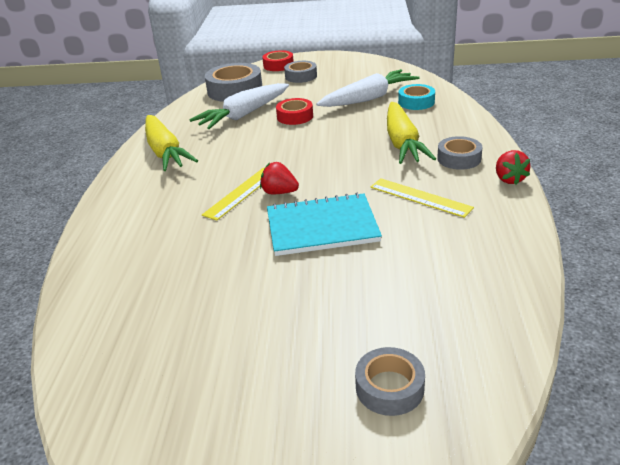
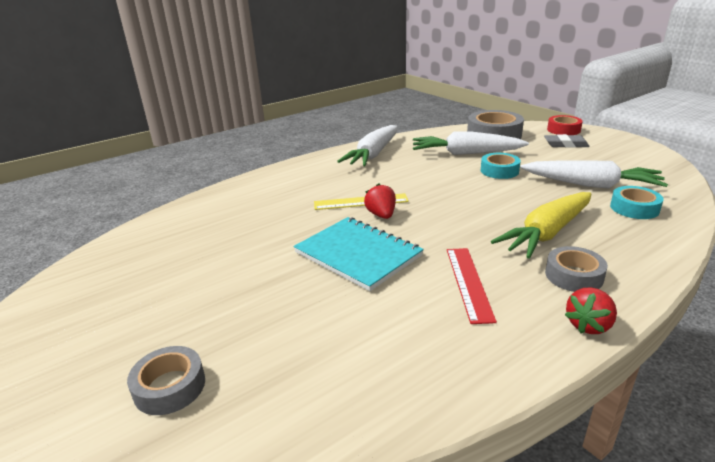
camera: 50 degrees right, 5 degrees down
(165, 151) = (373, 154): yellow carrot -> white carrot
(295, 116) = (499, 171): red tape -> turquoise tape
(301, 76) = (565, 144): grey tape -> grey eraser
(420, 197) = (468, 283): yellow ruler -> red ruler

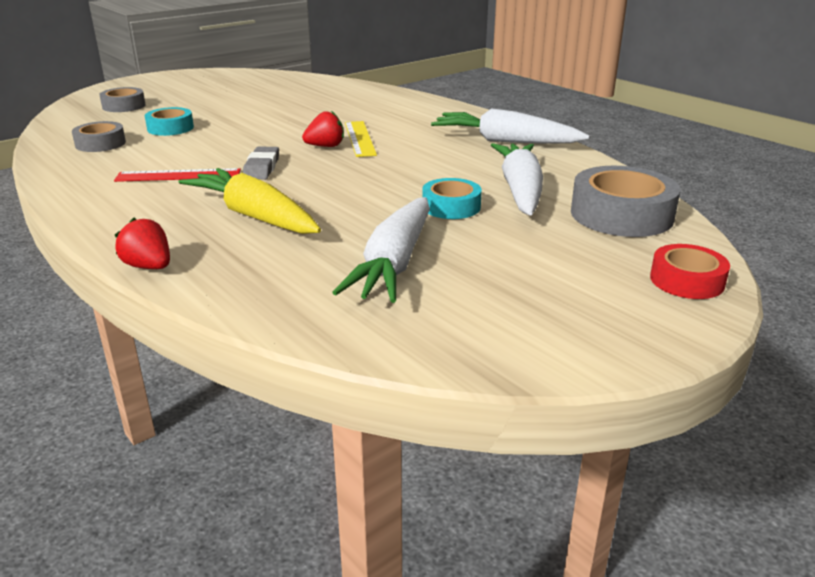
camera: 85 degrees right, 0 degrees up
(358, 254) = (250, 139): turquoise notebook -> none
(565, 144) = (590, 270): grey eraser -> grey eraser (262, 168)
(574, 276) = (160, 218): grey tape -> grey tape (100, 144)
(588, 325) = (82, 214): red strawberry -> red strawberry (149, 267)
(634, 208) = (304, 281): turquoise tape -> turquoise tape (170, 128)

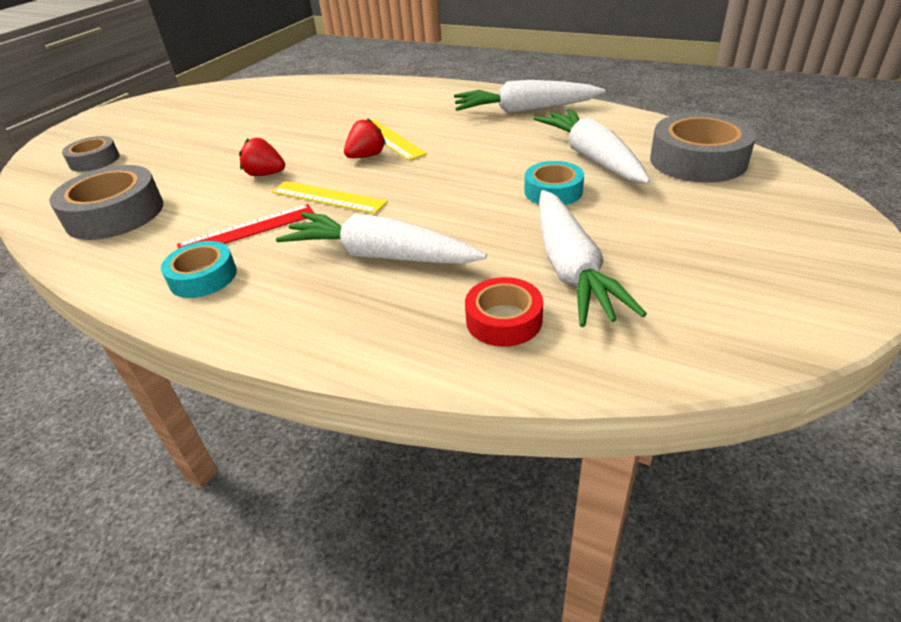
camera: 20 degrees left, 10 degrees up
(100, 144) = (115, 214): grey tape -> grey tape, size x1.68
(149, 267) = (333, 352): red strawberry -> red strawberry (265, 174)
(170, 128) = (178, 175): turquoise tape -> turquoise tape (203, 277)
(255, 216) = (381, 256): yellow carrot -> white carrot
(262, 168) = (328, 197): grey eraser -> yellow ruler
(687, 280) = (815, 210): red tape -> red tape (504, 320)

